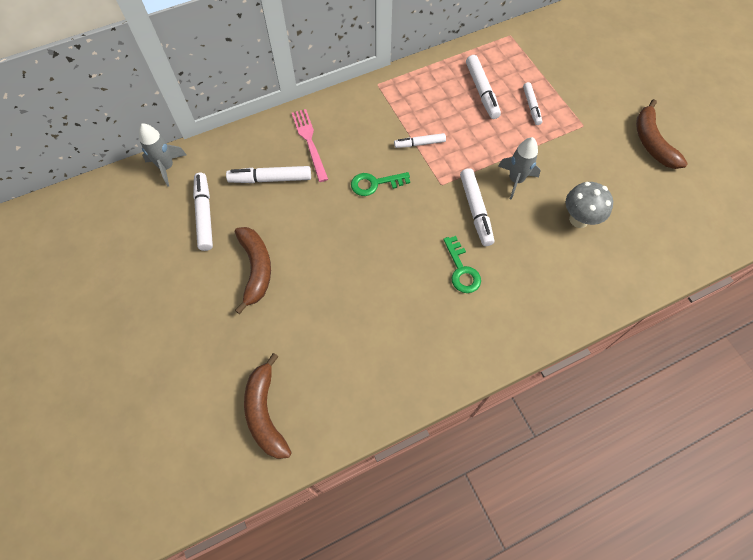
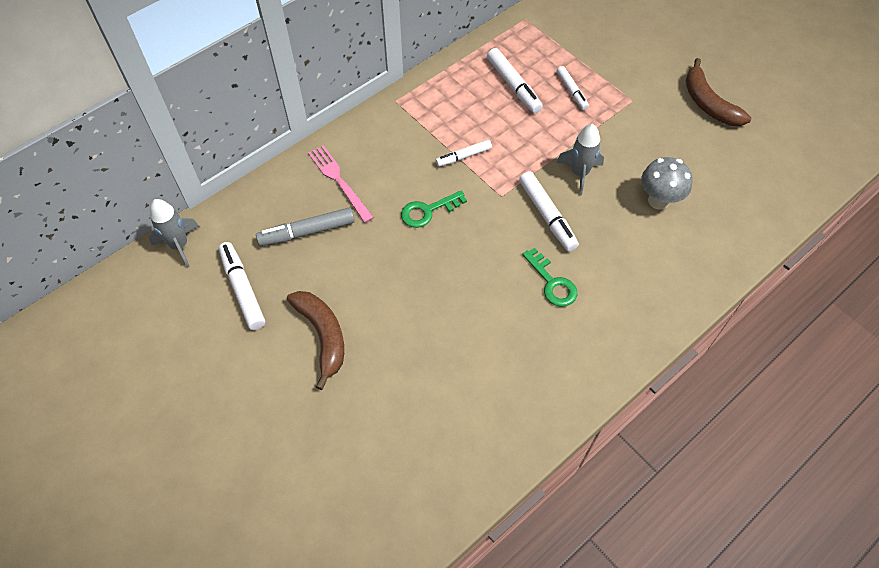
camera: 15 degrees left, 5 degrees down
(265, 413) = (385, 492): brown banana -> none
(270, 179) = (307, 232): white marker -> grey marker

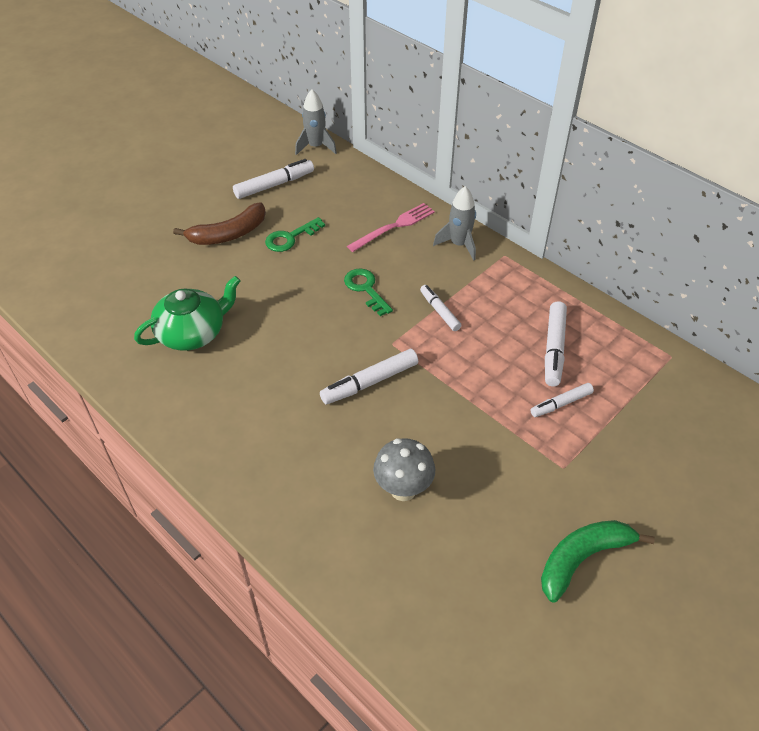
camera: 85 degrees right, 10 degrees down
(307, 232) = (334, 213): grey marker -> none
(476, 366) = (192, 333): none -> green teapot
(513, 86) = (554, 349): white marker -> white marker turned 45 degrees counterclockwise
(552, 283) = (284, 387): green key -> green key (290, 238)
(579, 173) = (433, 411): grey rocket -> grey rocket (459, 245)
(708, 103) = (582, 558): brown banana -> green banana

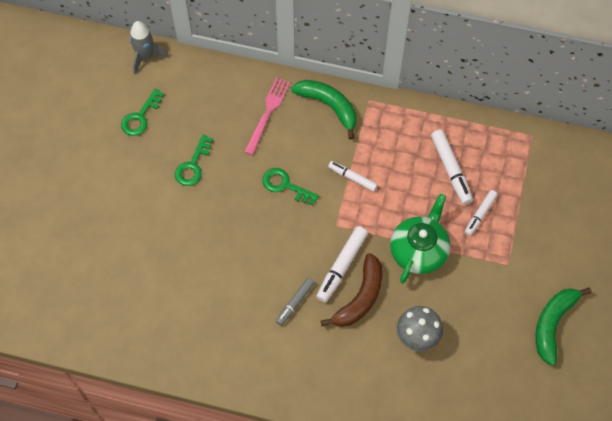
camera: 30 degrees left, 15 degrees up
(192, 333) = (182, 294): green teapot -> green teapot (419, 250)
(228, 234) = (139, 187): brown banana -> brown banana (360, 297)
(274, 185) = (140, 117): white marker -> green key
(295, 392) = (295, 303): none -> grey marker
(459, 245) = (329, 106): grey rocket -> green banana

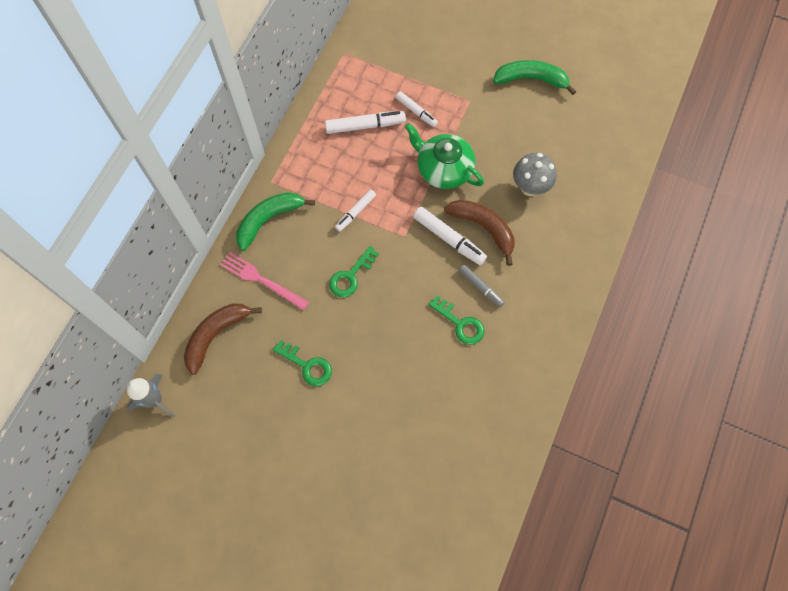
camera: 80 degrees left, 5 degrees up
(140, 117) = (232, 415): green key -> green key (460, 323)
(210, 89) = (216, 335): none -> brown banana
(553, 324) = (531, 79): green banana -> green banana turned 150 degrees clockwise

